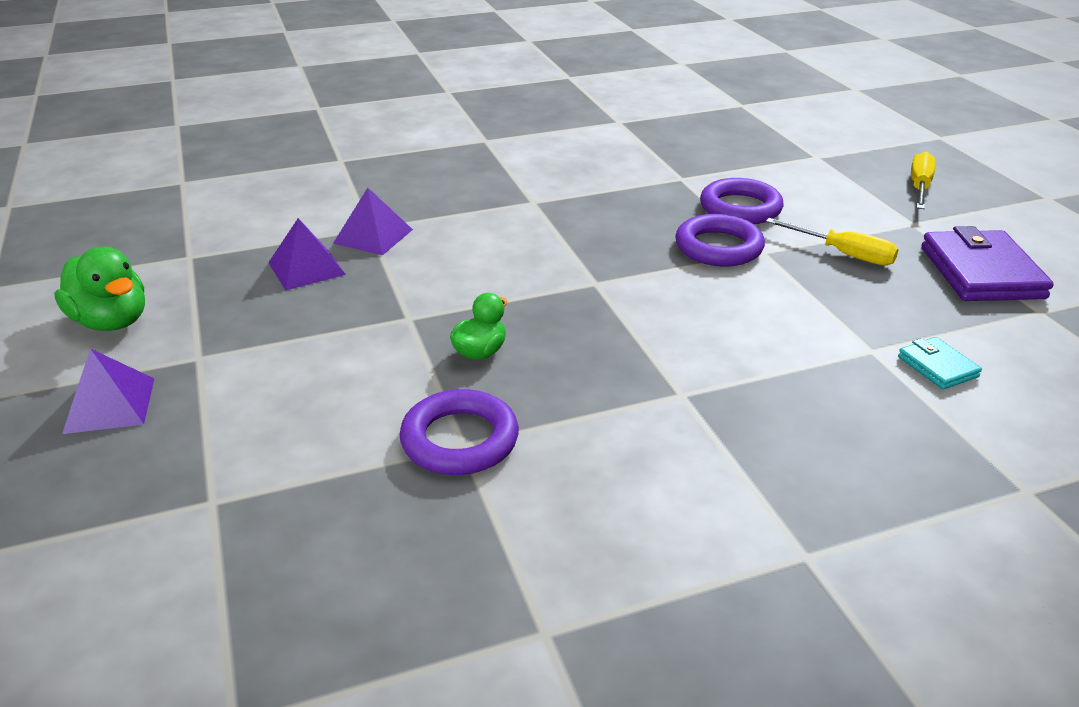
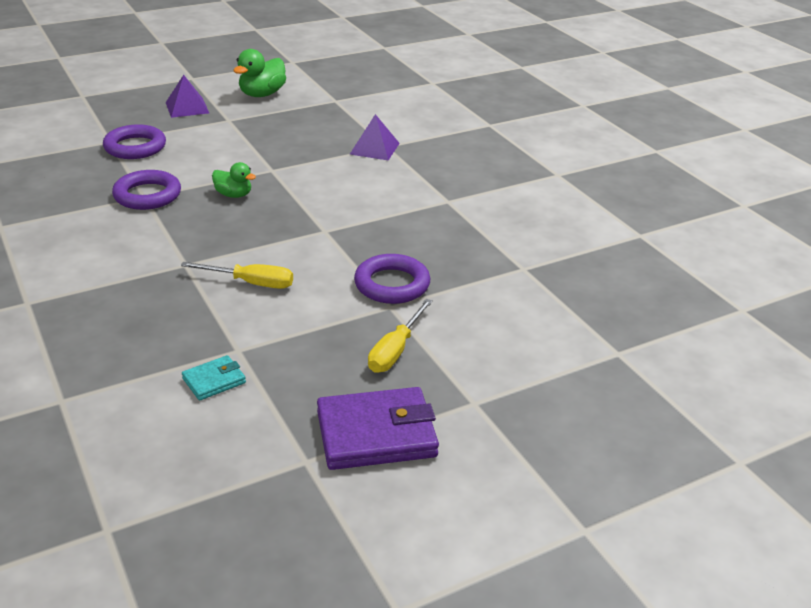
camera: 80 degrees right, 0 degrees up
(306, 268) = (327, 133): purple pyramid -> none
(740, 208) = (471, 298): purple ring -> purple ring (135, 147)
(919, 187) = (568, 420): yellow screwdriver -> yellow screwdriver (251, 283)

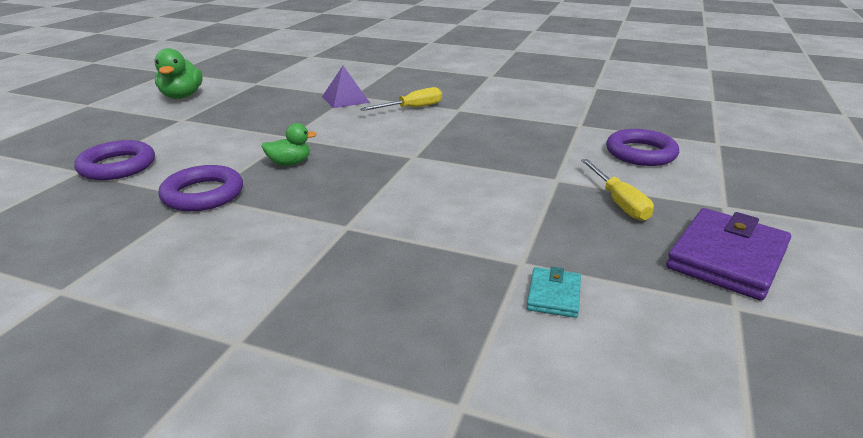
camera: 40 degrees left, 5 degrees down
(187, 107) = (121, 124): purple pyramid -> none
(251, 283) = (431, 213): yellow screwdriver -> yellow screwdriver (412, 108)
(392, 284) = (529, 167): purple ring -> purple ring (640, 153)

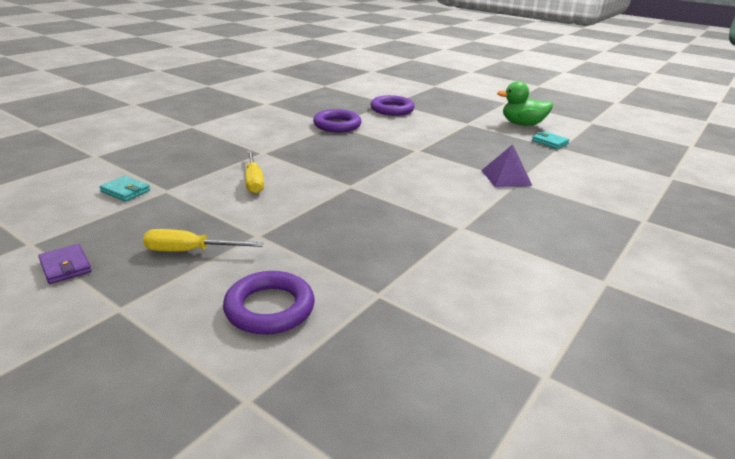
camera: 105 degrees right, 0 degrees up
(240, 86) = (549, 142): none -> turquoise wallet
(290, 163) = (366, 146): green duck -> none
(412, 108) = (471, 204): yellow screwdriver -> yellow screwdriver (254, 181)
(727, 258) = (65, 266): purple wallet -> purple wallet, size x0.50

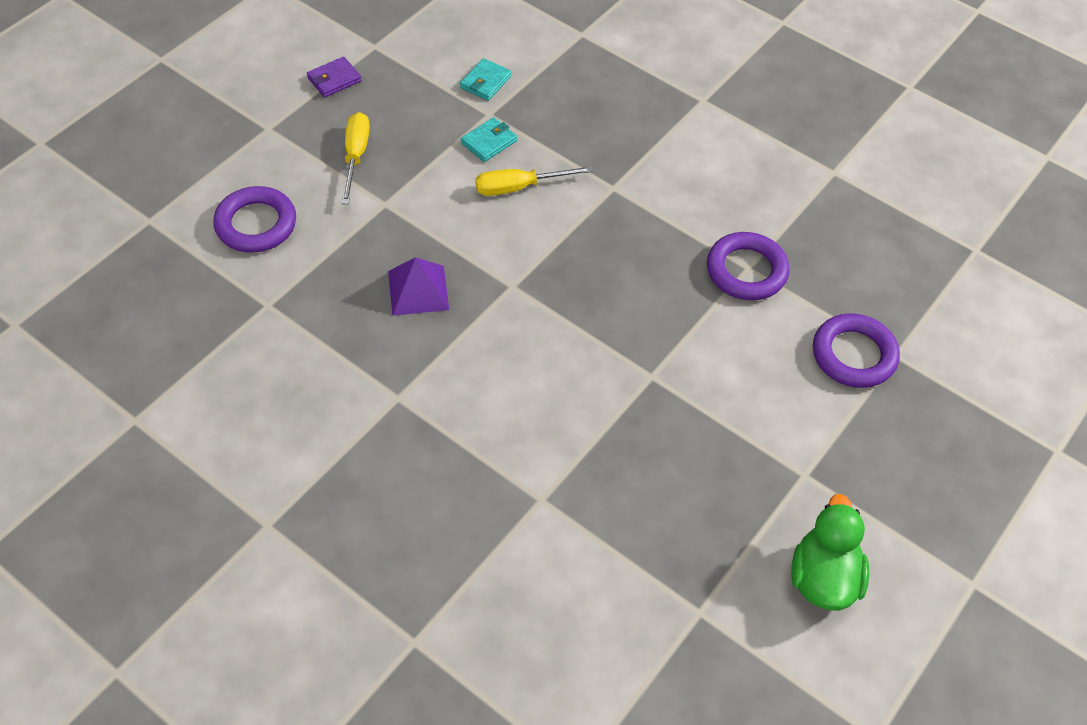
camera: 90 degrees right, 25 degrees up
(506, 178) = (553, 485): purple pyramid -> purple pyramid (418, 290)
(549, 142) = (727, 602): turquoise wallet -> turquoise wallet (489, 142)

